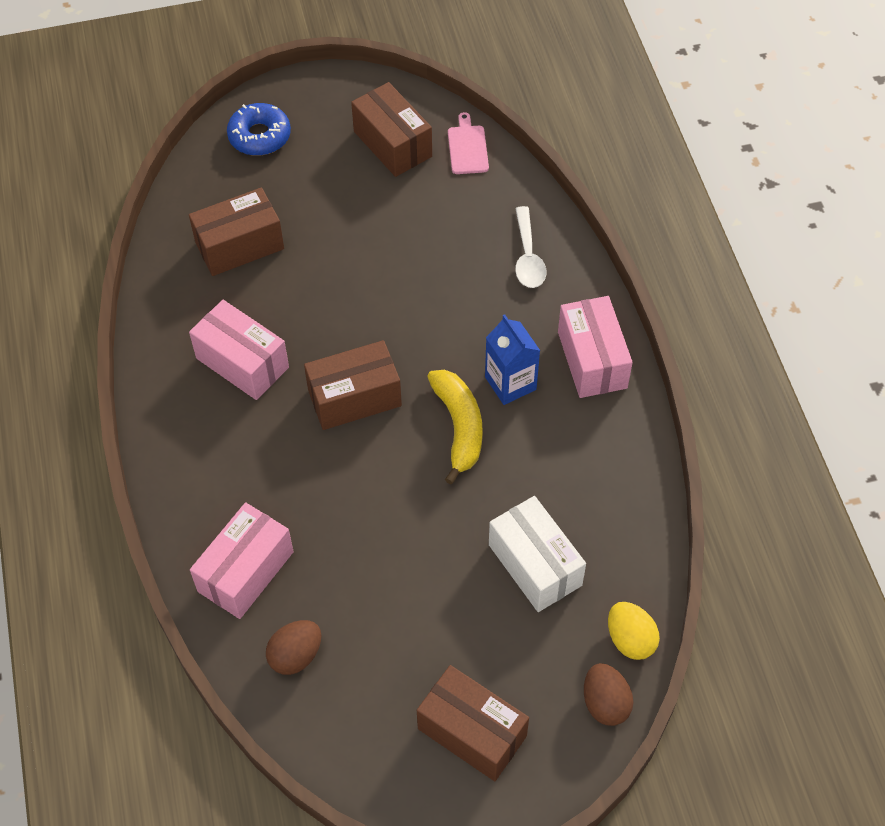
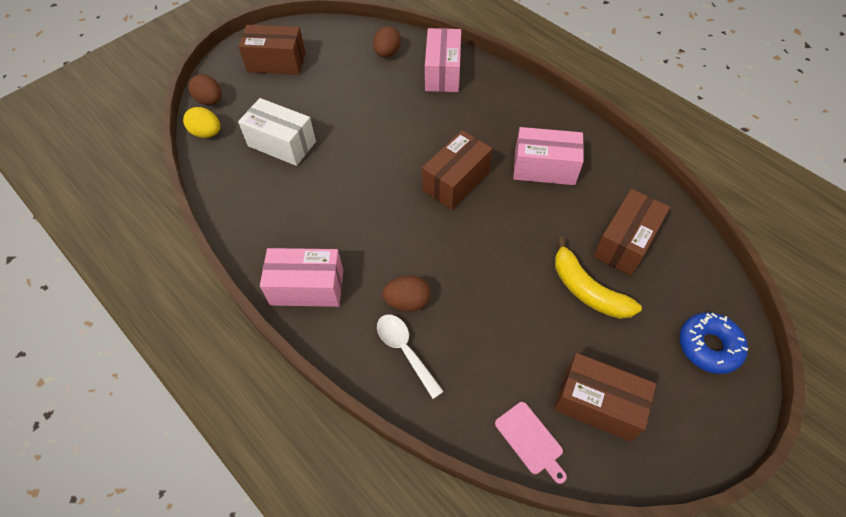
camera: 150 degrees right, 0 degrees up
(459, 427) = (375, 196): yellow banana -> yellow banana (587, 290)
(498, 297) = (407, 301): none -> brown egg
(510, 383) = (358, 240): blue carton -> none
(592, 360) = (307, 287): pink box -> pink box turned 45 degrees counterclockwise

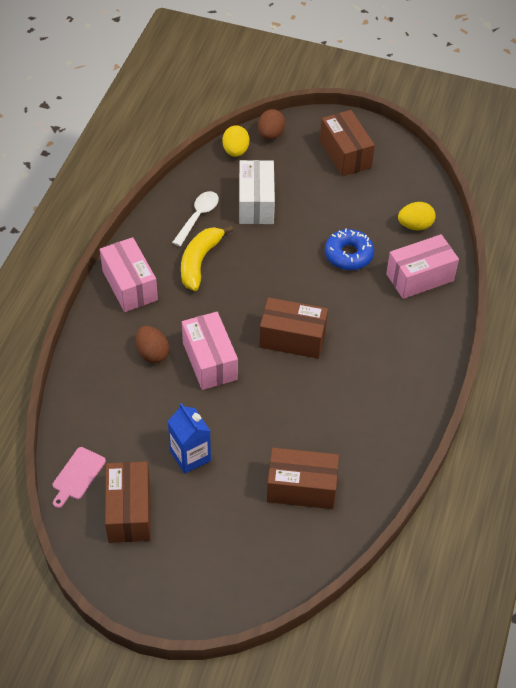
camera: 60 degrees right, 5 degrees down
(387, 53) = (415, 225): brown egg -> yellow egg
(405, 350) = (109, 369): white spoon -> white spoon (198, 217)
(544, 168) = (351, 399): pink box -> pink box (209, 361)
(551, 319) = (190, 456): none -> blue carton
(587, 290) = (233, 473): yellow banana -> yellow banana (200, 261)
(709, 346) = (226, 580): blue donut -> blue donut (348, 255)

